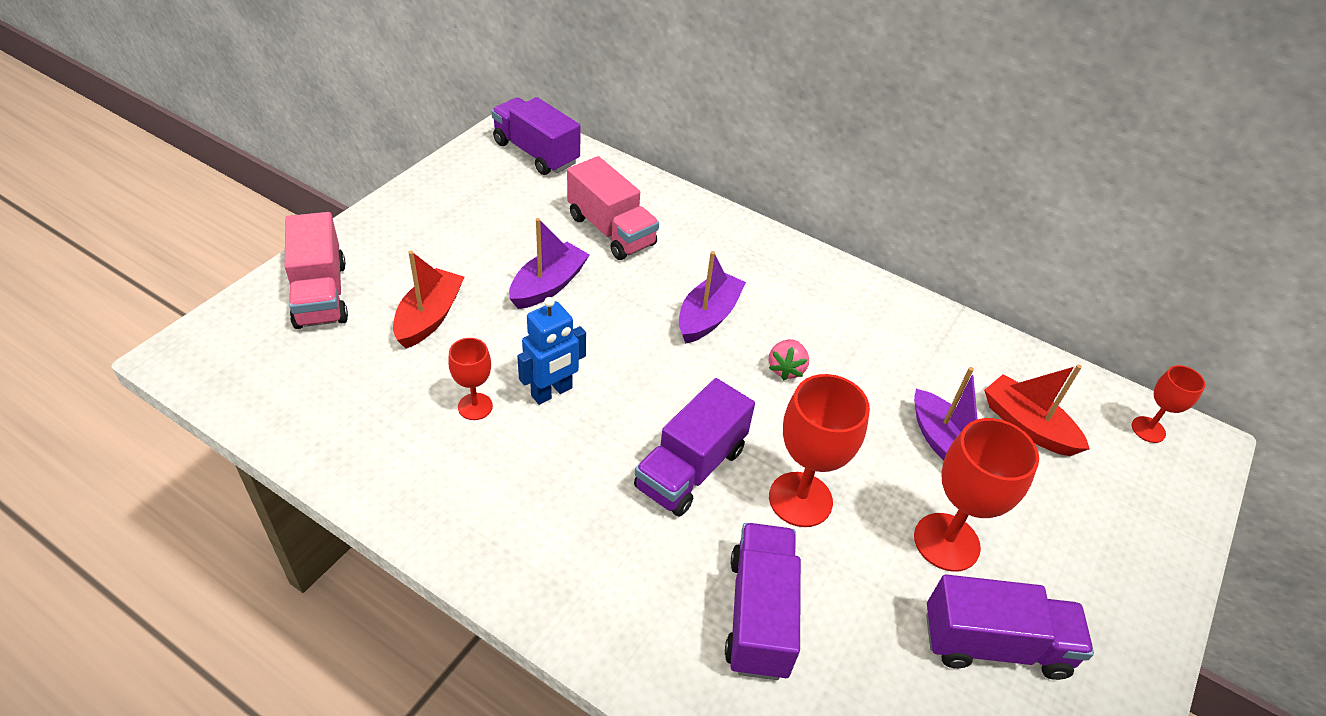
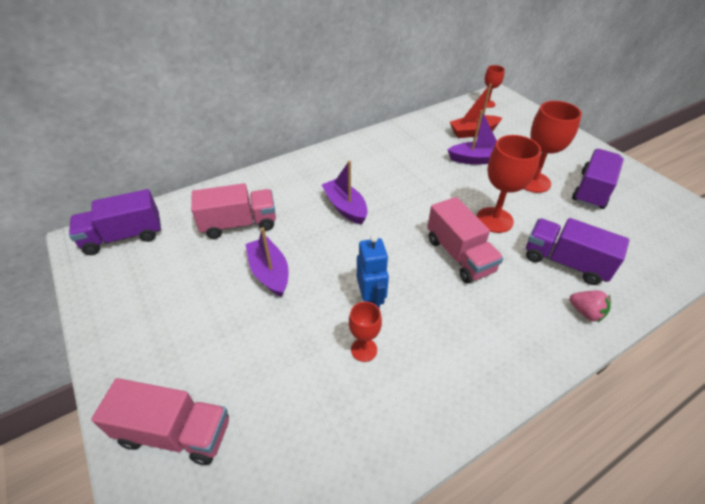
camera: 60 degrees left, 0 degrees up
(429, 317) = (256, 354): red boat -> none
(690, 468) = (459, 255): purple truck -> pink truck
(786, 369) = (402, 192): pink strawberry -> pink strawberry (586, 312)

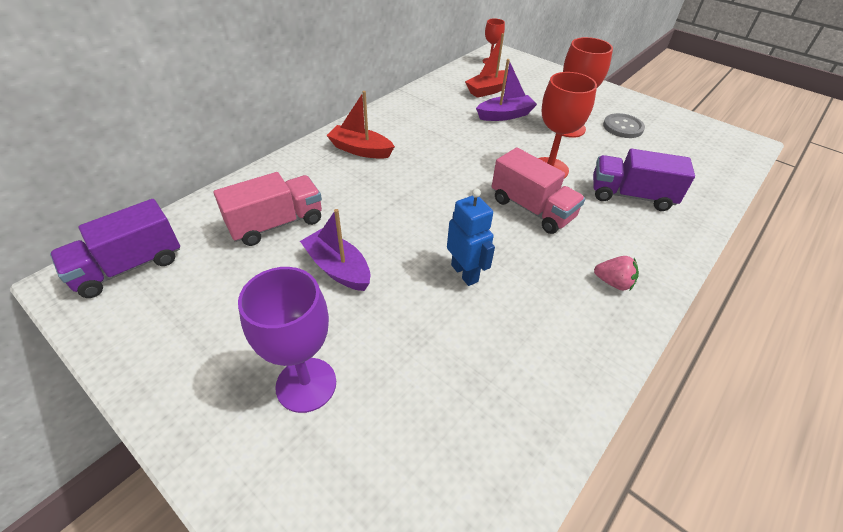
camera: 20 degrees left, 0 degrees up
(175, 432) = (305, 473): pink truck -> none
(205, 362) = (306, 384): none -> purple goblet
(332, 171) = (360, 150): none -> red boat
(345, 207) = (392, 184): purple boat -> none
(364, 350) = (480, 323): red goblet -> none
(586, 312) = (670, 237): pink strawberry -> pink strawberry (613, 282)
(591, 190) = (623, 127): purple truck -> grey button

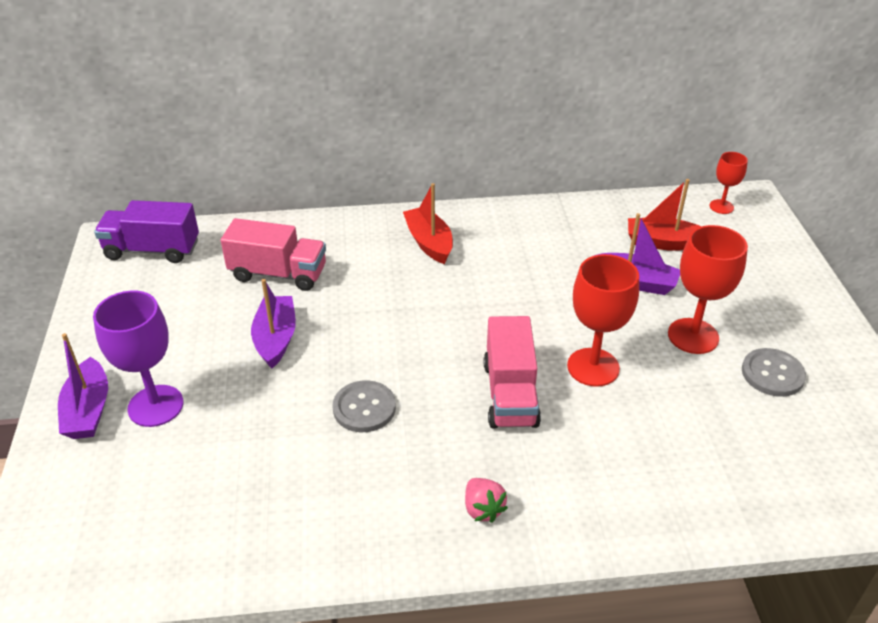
camera: 45 degrees right, 5 degrees down
(244, 437) = (88, 410): none -> purple boat
(465, 273) = (364, 408): blue robot -> grey button
(631, 196) = (644, 450): purple truck -> none

